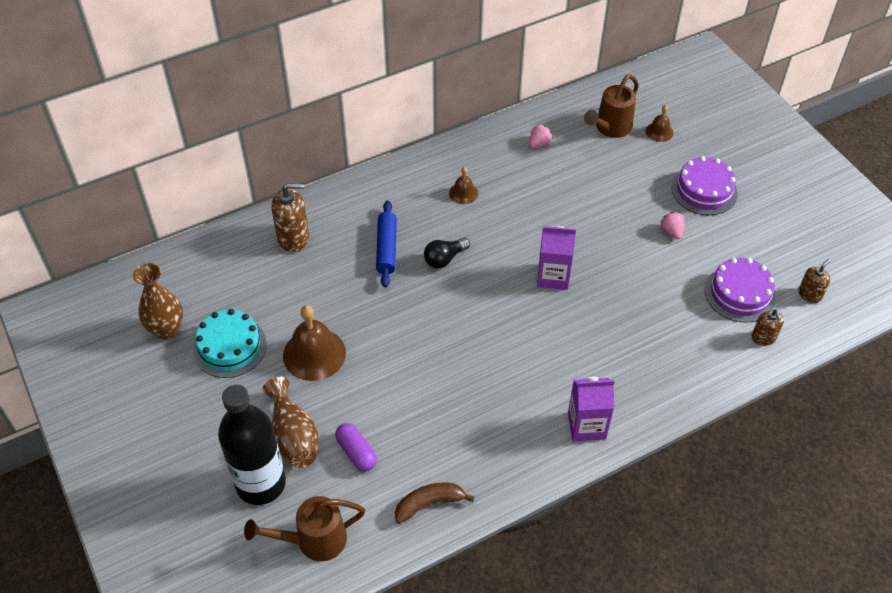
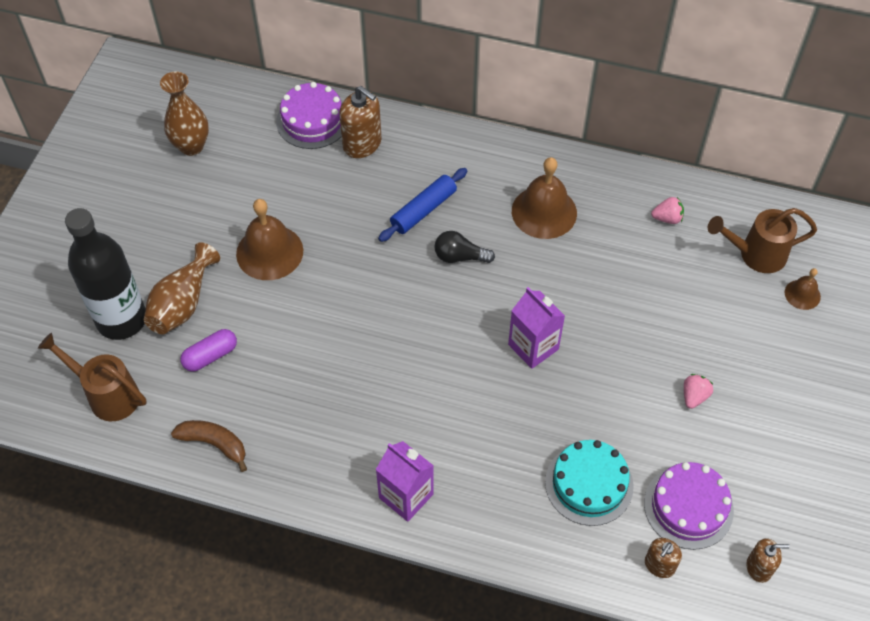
camera: 45 degrees right, 5 degrees up
(229, 347) = (218, 195): turquoise cake -> turquoise cake (589, 484)
(356, 452) = (210, 356): purple capsule -> purple capsule turned 45 degrees clockwise
(463, 193) = (544, 212): brown bell -> brown bell, size x1.92
(704, 190) = (777, 384): purple cake -> purple cake (312, 120)

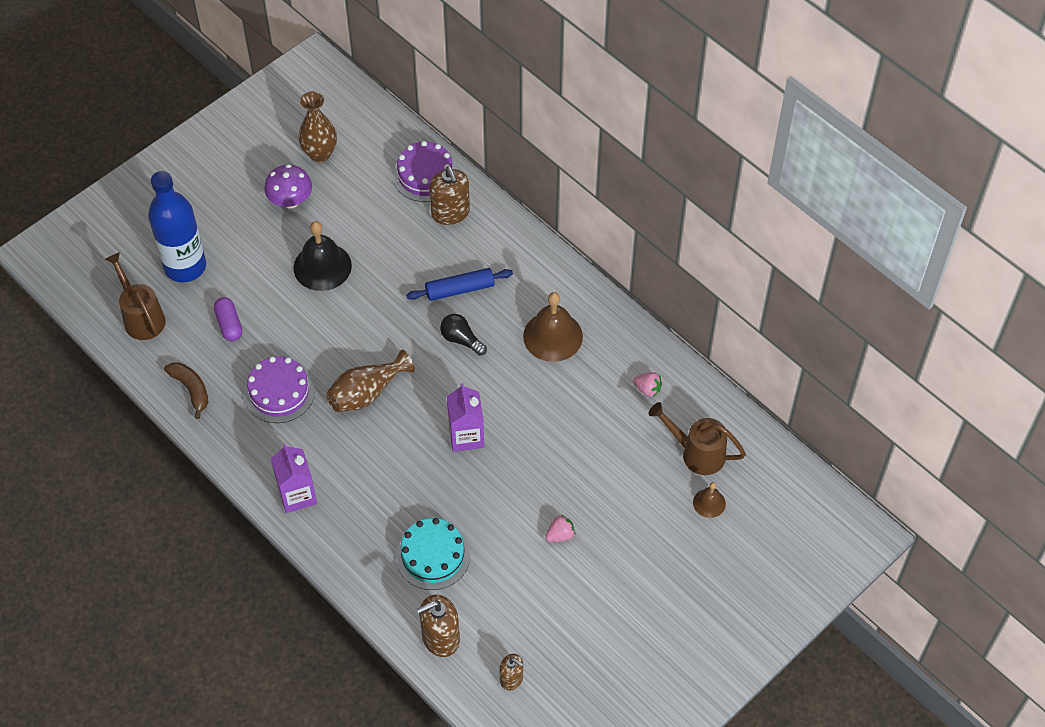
camera: 30 degrees right, 0 degrees up
(122, 320) = (185, 266): black bottle -> blue bottle
(183, 304) = (235, 275): brown vase -> brown vase (367, 393)
(191, 204) = (290, 201): none -> purple mushroom
(210, 356) = (229, 324): purple capsule -> purple capsule turned 75 degrees clockwise
(269, 252) = (322, 266): brown bell -> black bell
(659, 565) = (440, 638): brown soap dispenser -> brown soap dispenser, size x1.68
(688, 507) = (493, 610): purple cake -> purple cake (279, 392)

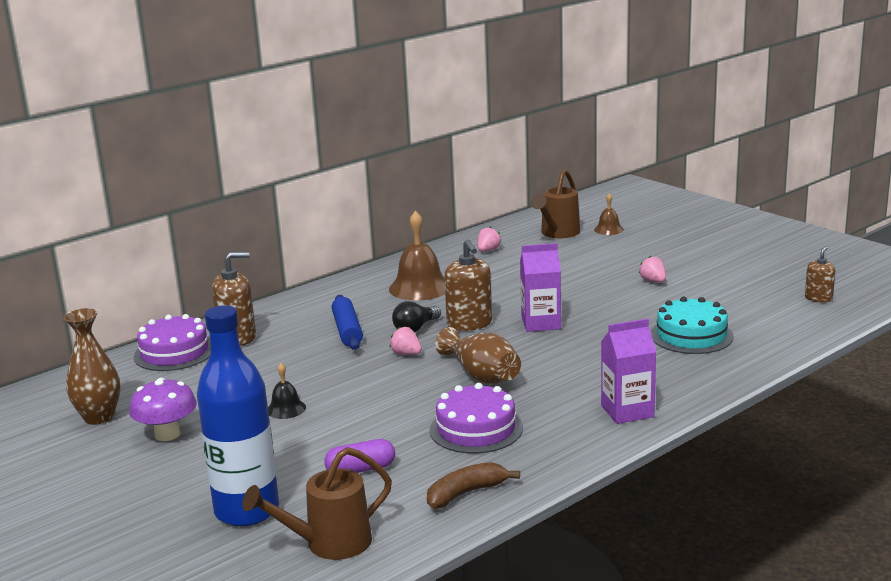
camera: 85 degrees left, 35 degrees down
(322, 266) = (286, 409): black bell -> black bell, size x0.52
(411, 337) = (406, 354): none -> pink strawberry
(440, 638) = (788, 329): brown soap dispenser -> brown soap dispenser (469, 324)

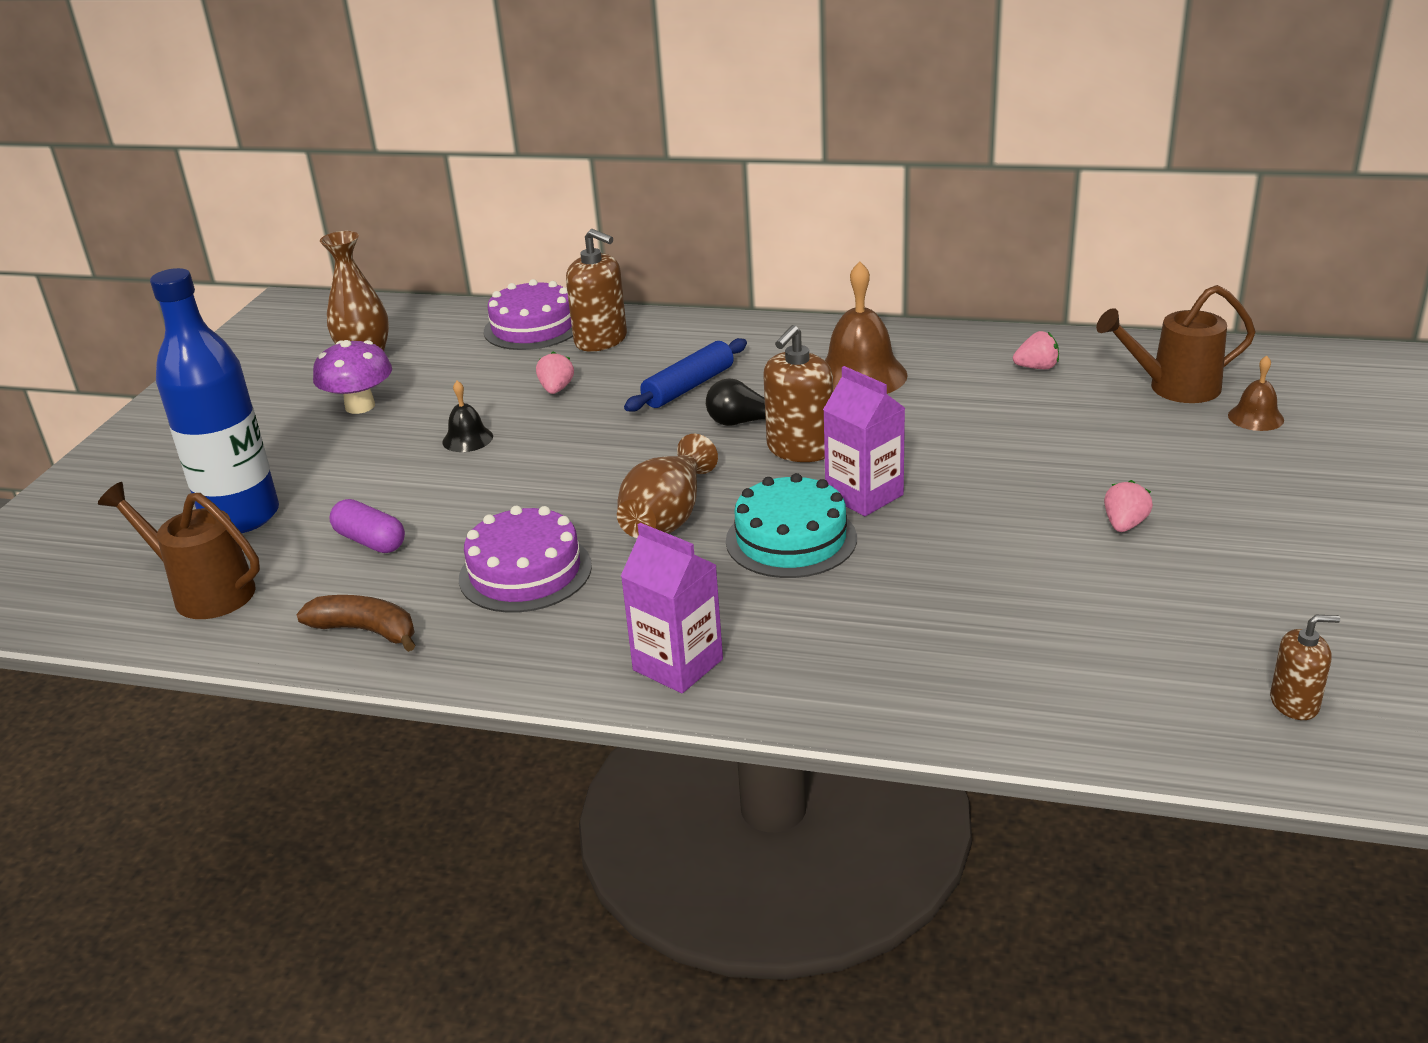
camera: 55 degrees right, 10 degrees up
(406, 354) = (670, 446): pink strawberry -> pink strawberry (556, 389)
(691, 335) = (979, 628): turquoise cake -> turquoise cake (791, 539)

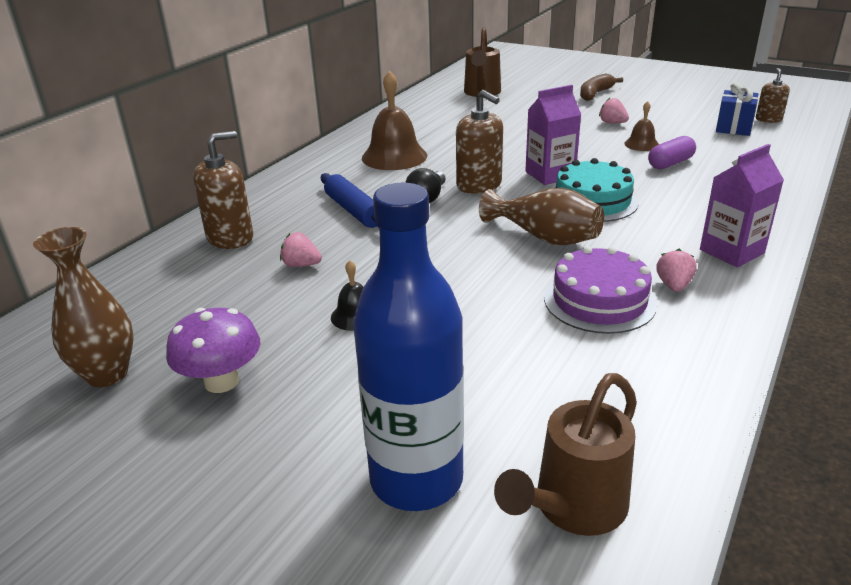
camera: 75 degrees left, 0 degrees up
(366, 630) = (670, 387): brown banana -> brown banana (595, 94)
(370, 541) = (515, 381): purple capsule -> purple capsule (670, 163)
(533, 327) = (161, 267): purple cake -> none
(1037, 367) = (430, 114): pink strawberry -> pink strawberry (673, 285)
(1204, 658) = (733, 128): none -> blue gift
(1255, 417) = (524, 85): brown bell -> brown bell (641, 144)

